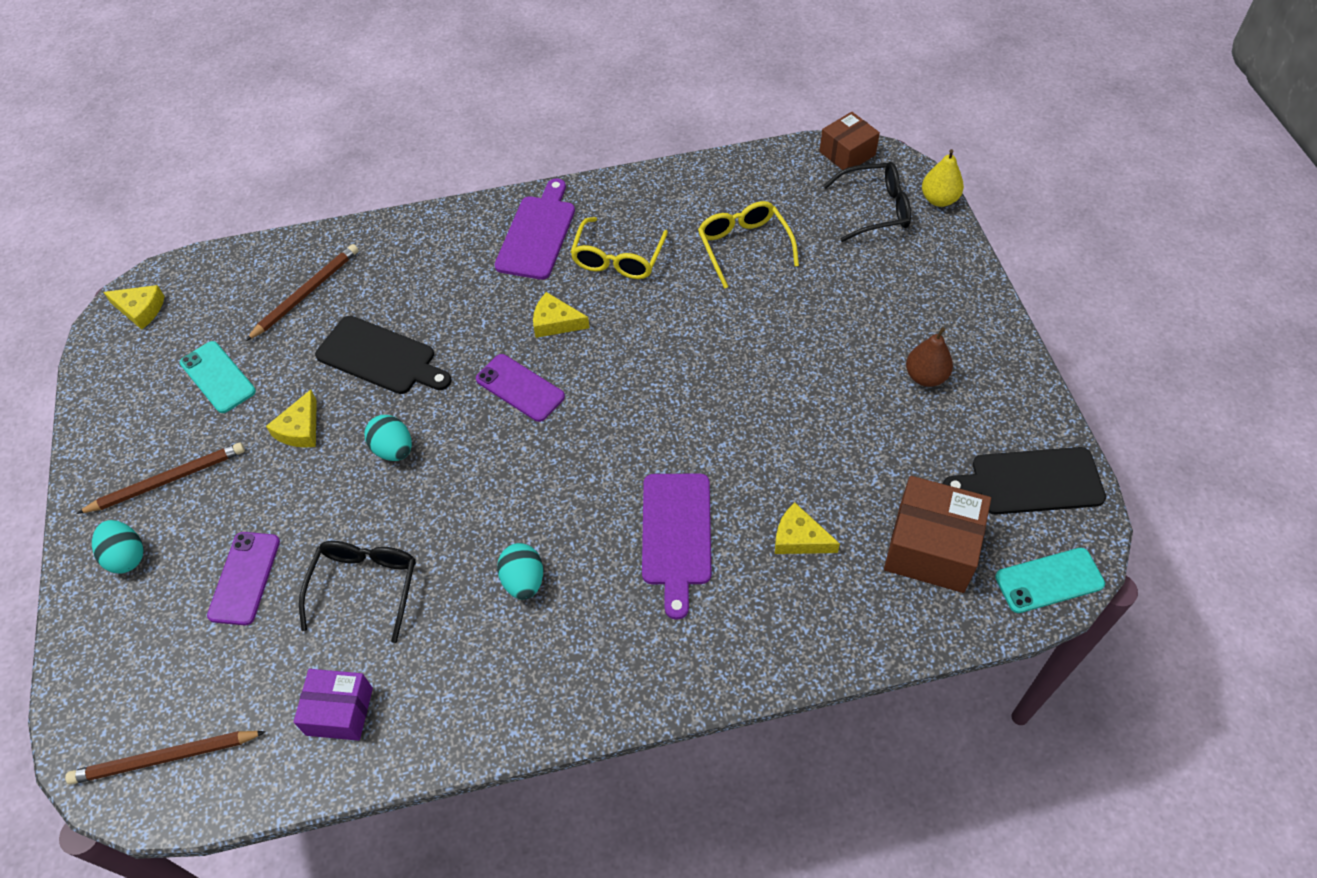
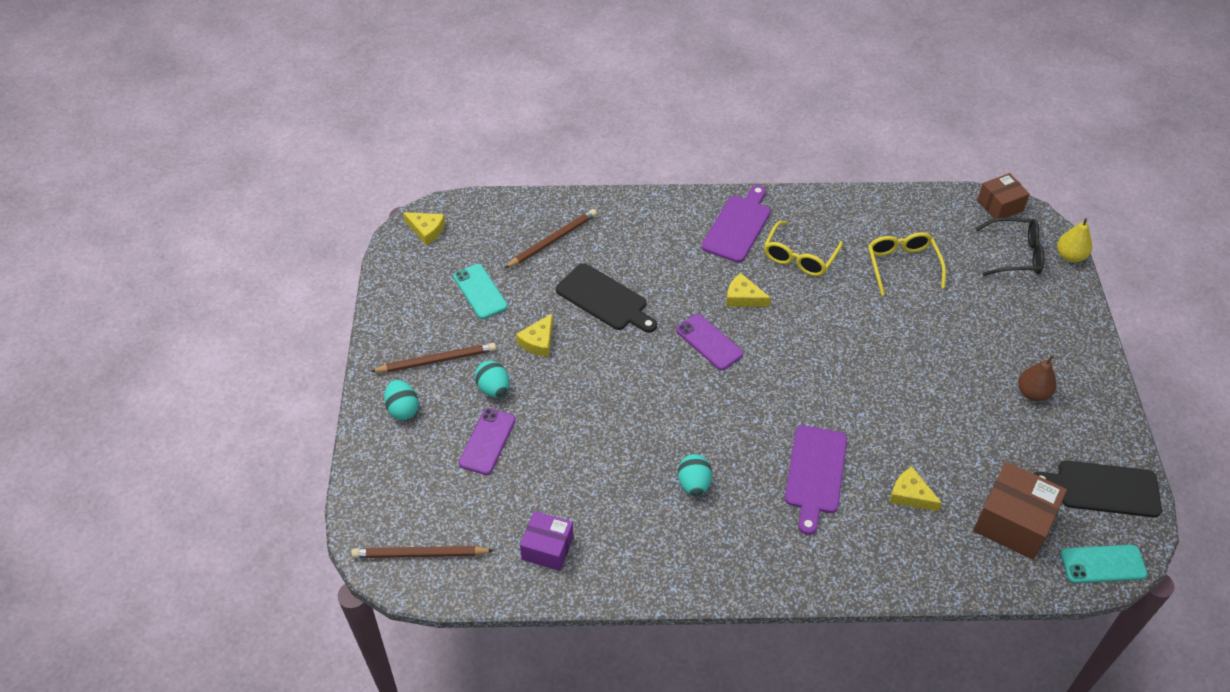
camera: 10 degrees right, 5 degrees down
(365, 586) = (575, 464): black glasses -> none
(393, 449) = (607, 370): turquoise egg -> turquoise egg (493, 389)

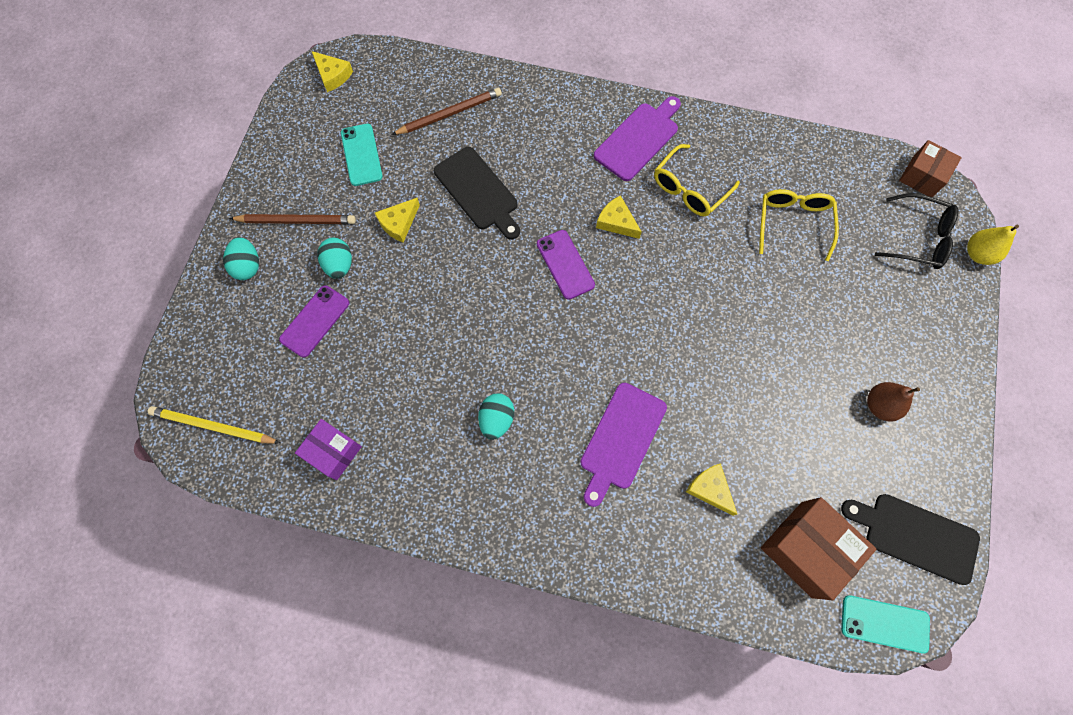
camera: 15 degrees right, 20 degrees up
(419, 554) = (213, 426): brown pencil -> yellow pencil
(1000, 205) = (922, 176): brown box -> brown box turned 45 degrees counterclockwise

